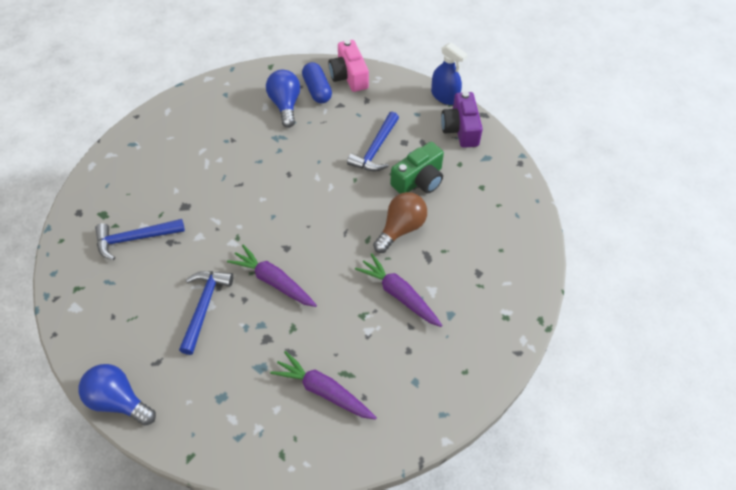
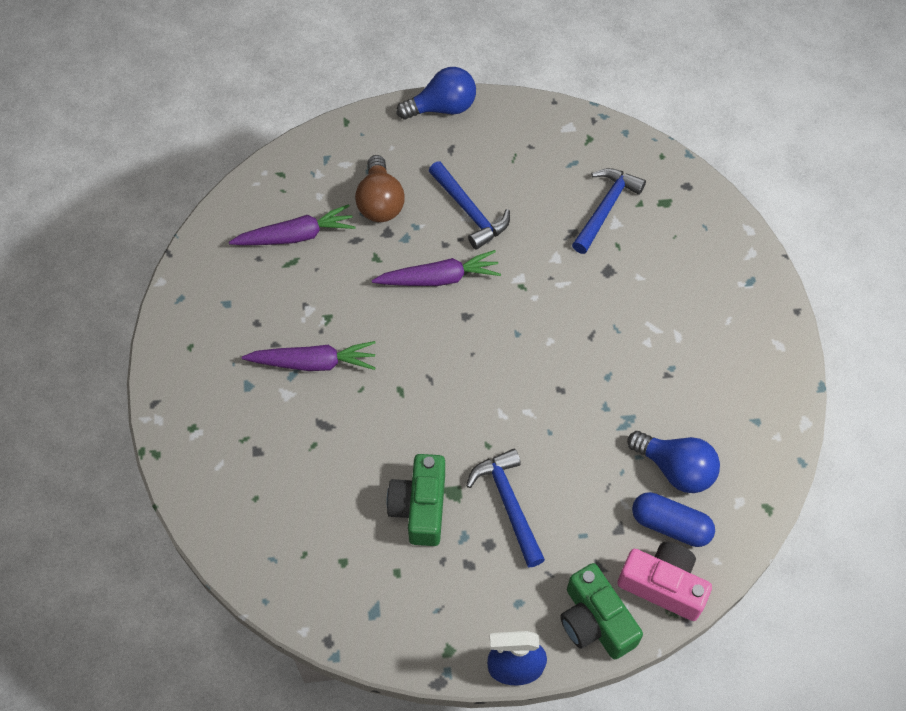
camera: 135 degrees right, 5 degrees up
(392, 86) = (595, 621): none -> green camera
(401, 229) = (379, 431): brown light bulb -> brown light bulb (380, 202)
(461, 129) = (444, 629): purple camera -> none

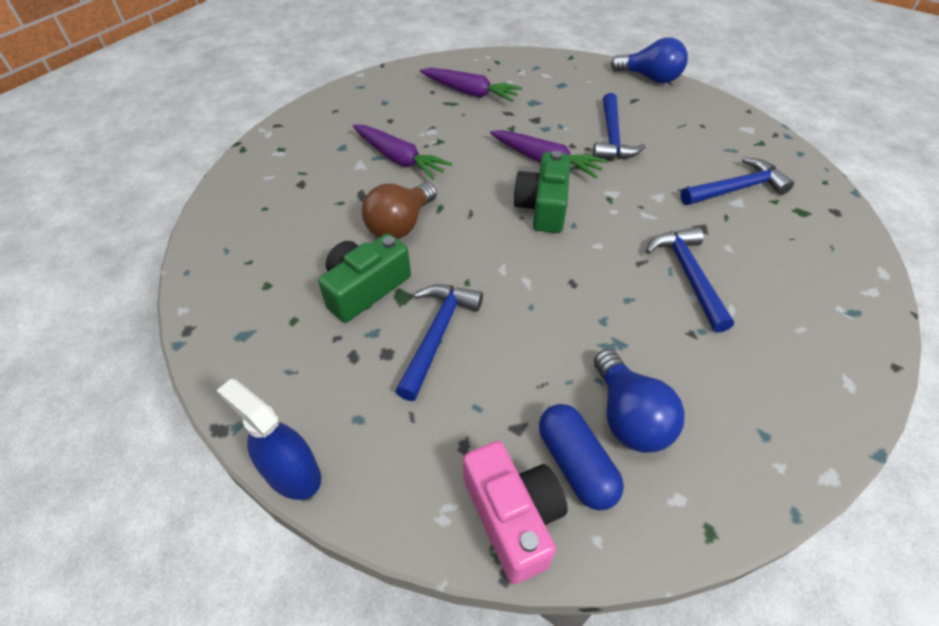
camera: 40 degrees right, 10 degrees down
(380, 202) = (548, 103): brown light bulb -> brown light bulb (400, 225)
(595, 621) = (409, 494): green camera -> green camera (543, 207)
(630, 324) = (688, 275): none -> blue hammer

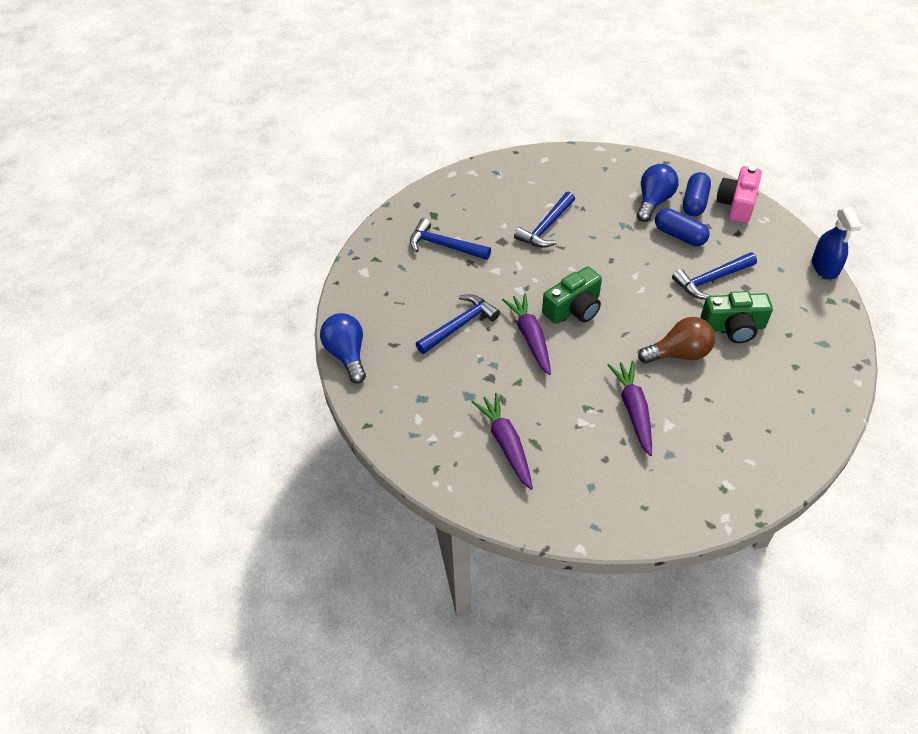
camera: 135 degrees left, 0 degrees up
(535, 378) = (679, 236): none -> blue capsule

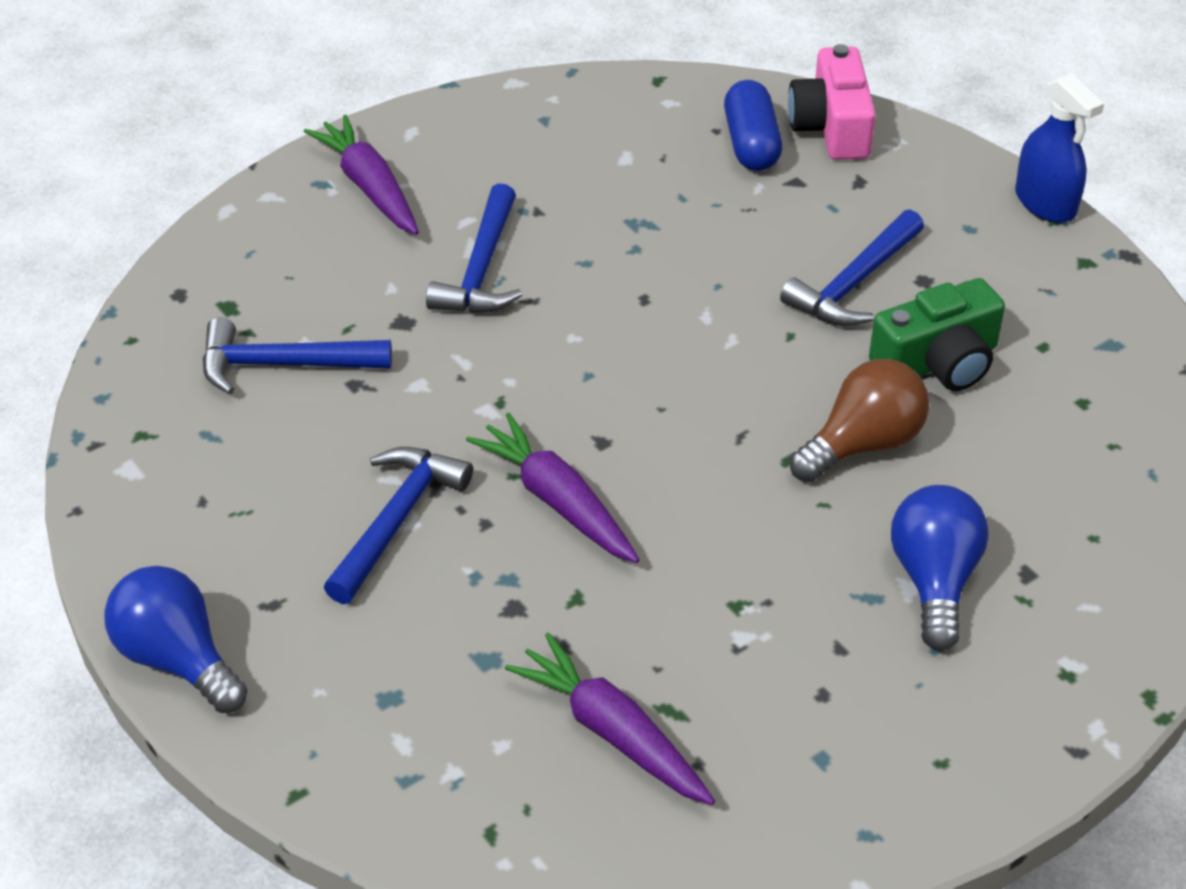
camera: 25 degrees left, 5 degrees down
(574, 308) = (617, 416): green camera -> none
(633, 410) = (830, 581): purple carrot -> purple carrot (369, 187)
(653, 202) = (672, 162): blue light bulb -> blue light bulb (934, 581)
(679, 236) = (753, 215): blue capsule -> none

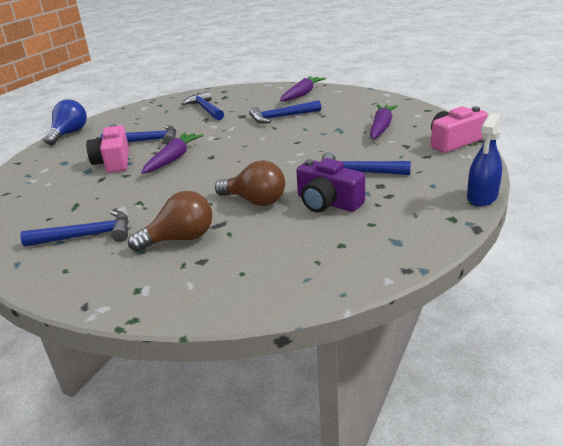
camera: 65 degrees right, 15 degrees down
(477, 604) = (113, 162): none -> pink camera
(613, 733) = (59, 199): purple carrot -> purple carrot (381, 128)
(751, 144) = (416, 132): blue capsule -> none
(827, 710) = (87, 236): none -> blue hammer
(934, 581) = (180, 239): blue light bulb -> brown light bulb
(938, 362) = (327, 202): green camera -> purple camera

